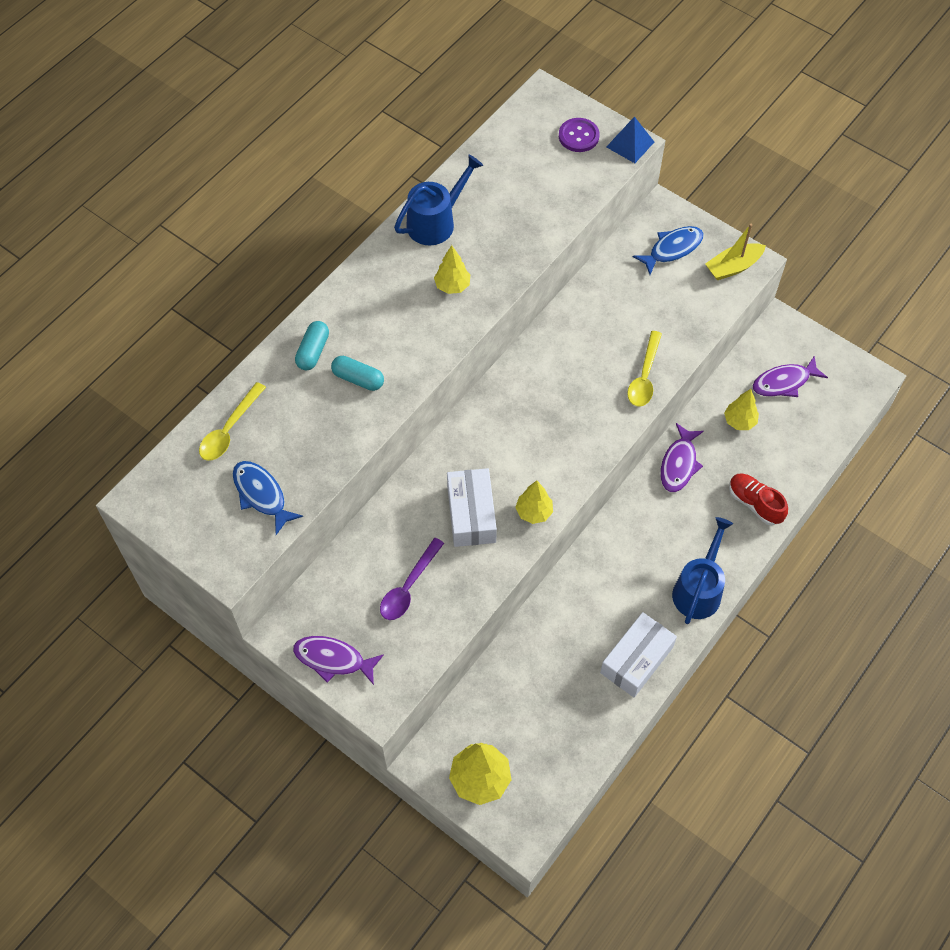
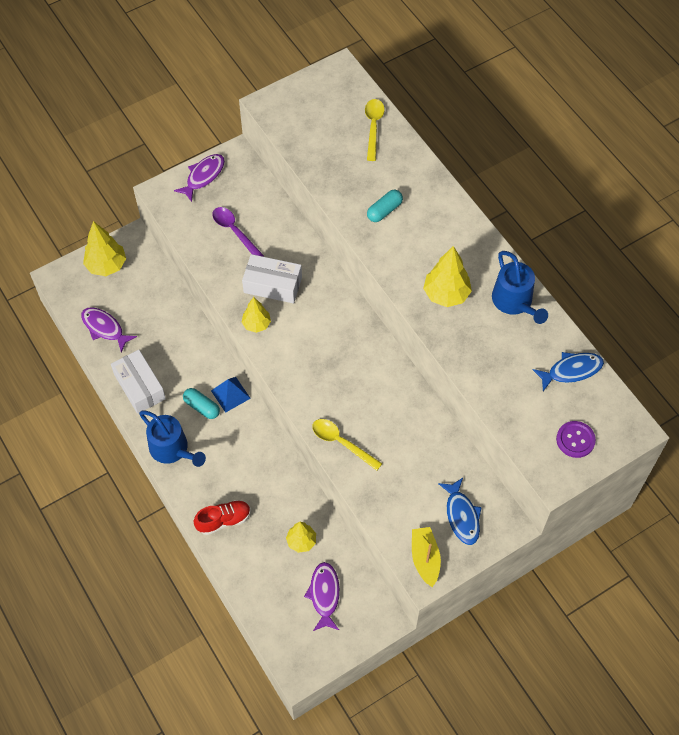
camera: 110 degrees right, 0 degrees up
(229, 429) = (373, 127): yellow spoon -> yellow spoon turned 45 degrees clockwise
(261, 495) = (313, 133): blue fish -> blue fish (571, 371)
(313, 351) = (420, 190): turquoise capsule -> turquoise capsule (202, 407)
(452, 286) = (446, 294): yellow tree -> yellow tree, size x1.57
(630, 144) = (553, 478): blue pyramid -> blue pyramid (230, 394)
(679, 464) = (282, 479): purple fish -> purple fish (104, 328)

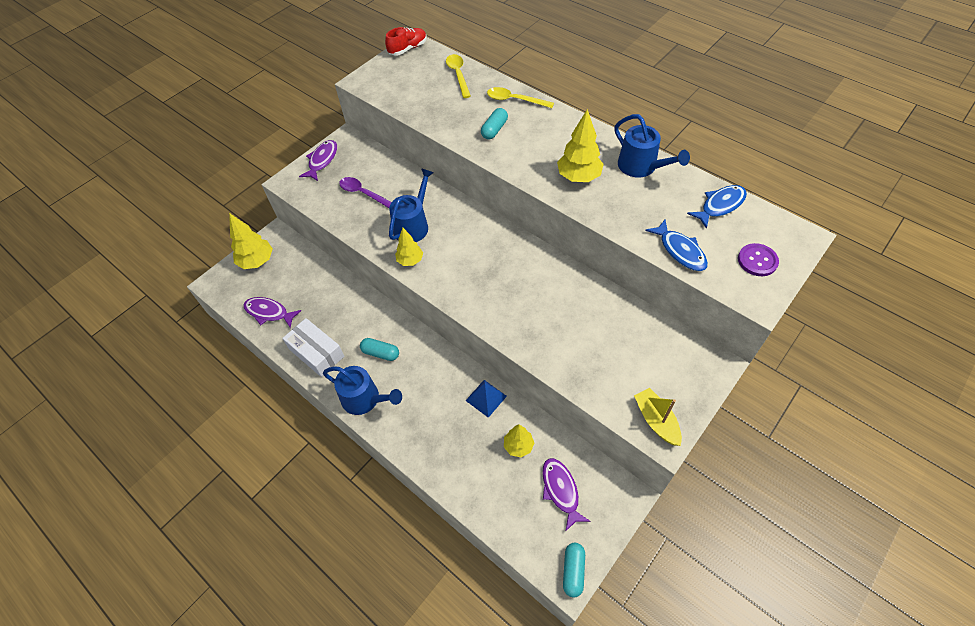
camera: 15 degrees left, 5 degrees down
(224, 520) = (436, 450): red shoe -> red shoe (408, 49)
(230, 394) = (403, 334): blue pyramid -> blue pyramid (486, 398)
(272, 285) = (413, 225): white box -> blue watering can
(306, 666) = (573, 571): none -> turquoise capsule
(341, 443) = (529, 338): yellow spoon -> yellow spoon (515, 100)
(461, 516) = (670, 369): blue fish -> blue fish (680, 251)

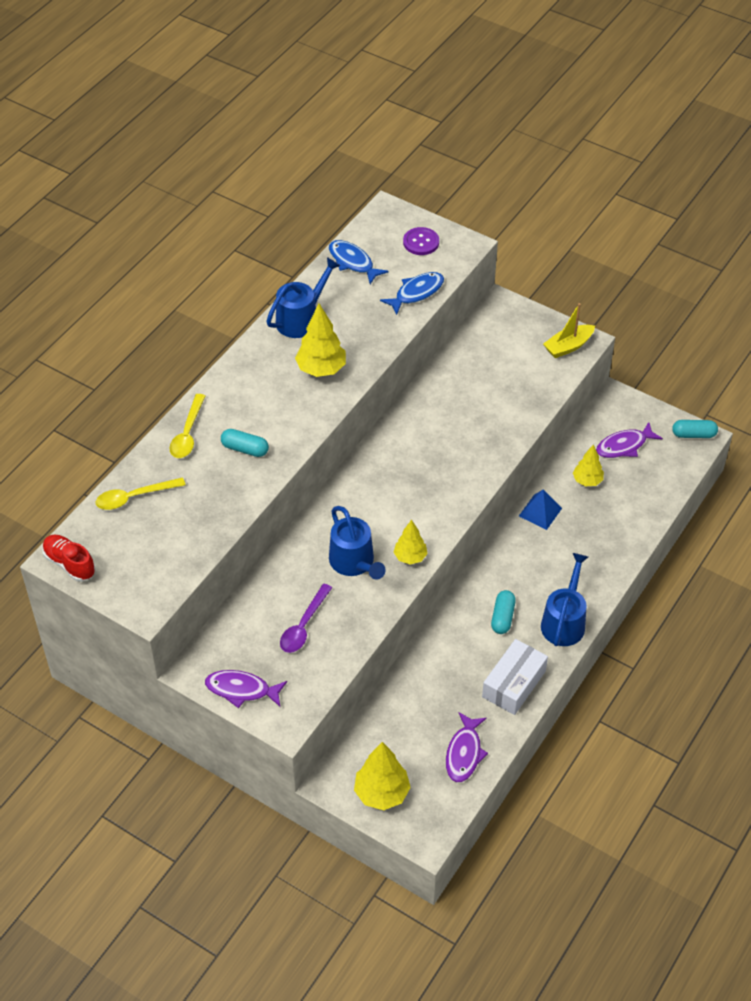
camera: 100 degrees left, 5 degrees down
(413, 225) = (354, 563): blue watering can -> blue watering can turned 135 degrees counterclockwise

